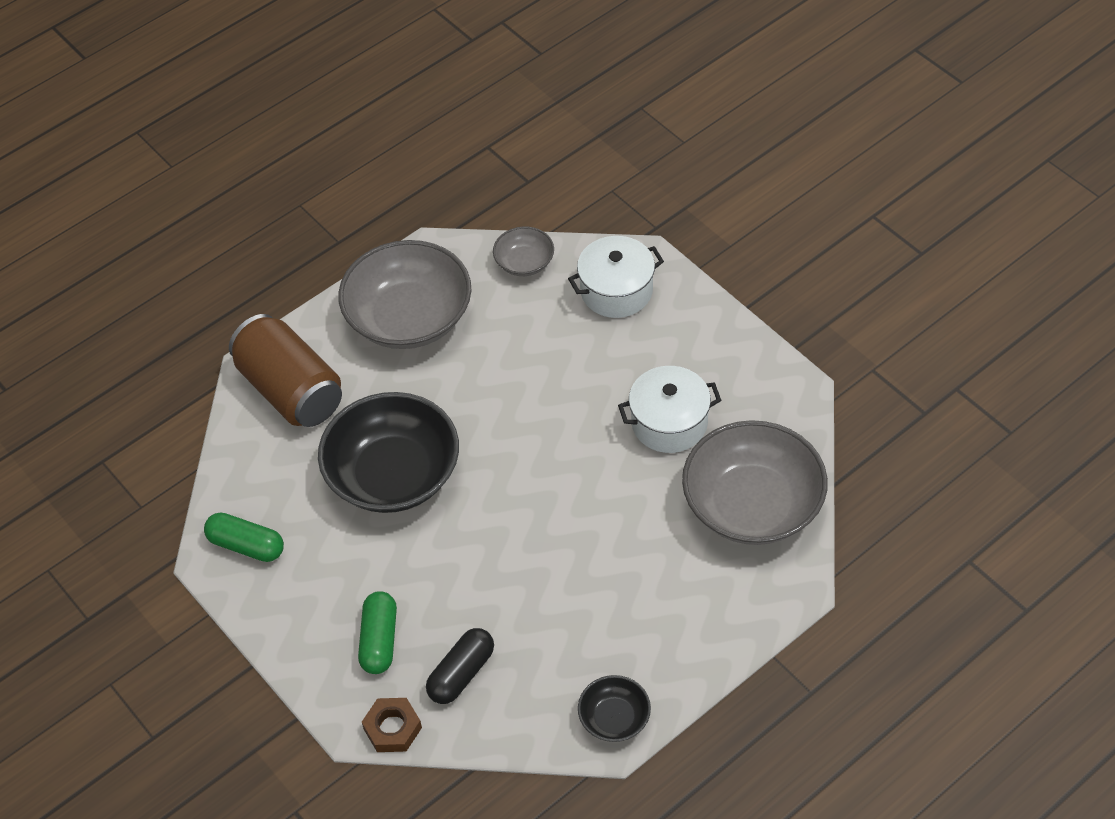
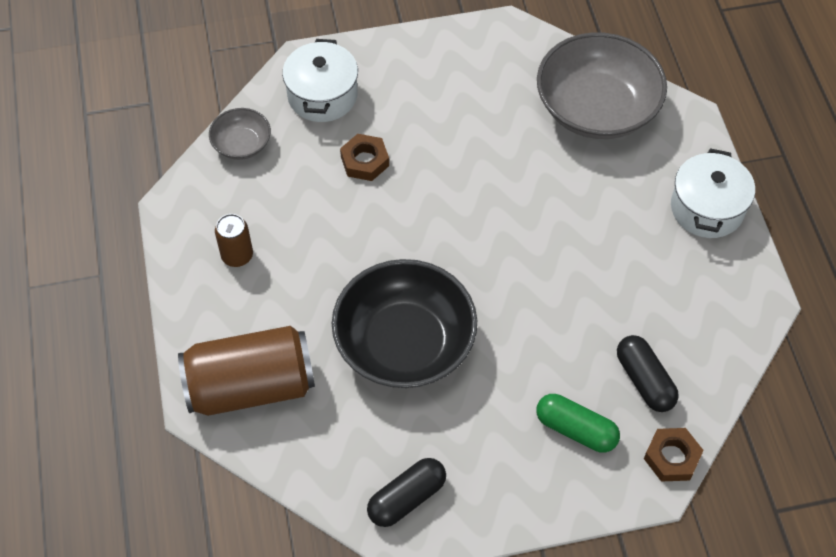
camera: 65 degrees left, 5 degrees up
(246, 545) = (406, 498): green capsule -> black capsule
(409, 317) = (237, 256): grey bowl -> brown can
(565, 356) = (365, 161): none -> brown nut
(614, 718) = (744, 290): black bowl -> none
(669, 423) = (483, 123): white pot -> white pot (707, 208)

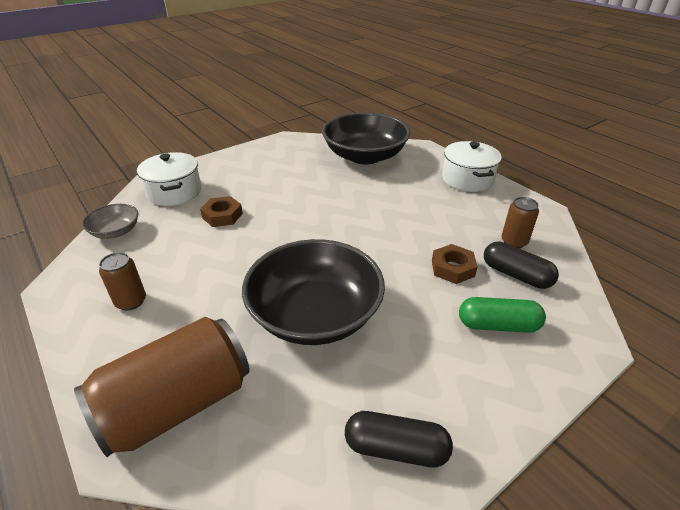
camera: 25 degrees left, 20 degrees down
(406, 498) = (396, 448): black capsule -> black capsule turned 75 degrees clockwise
(596, 108) = (365, 156): grey bowl -> black bowl
(672, 457) = (583, 317): brown nut -> brown nut (452, 268)
(681, 335) = (514, 242): none -> brown can

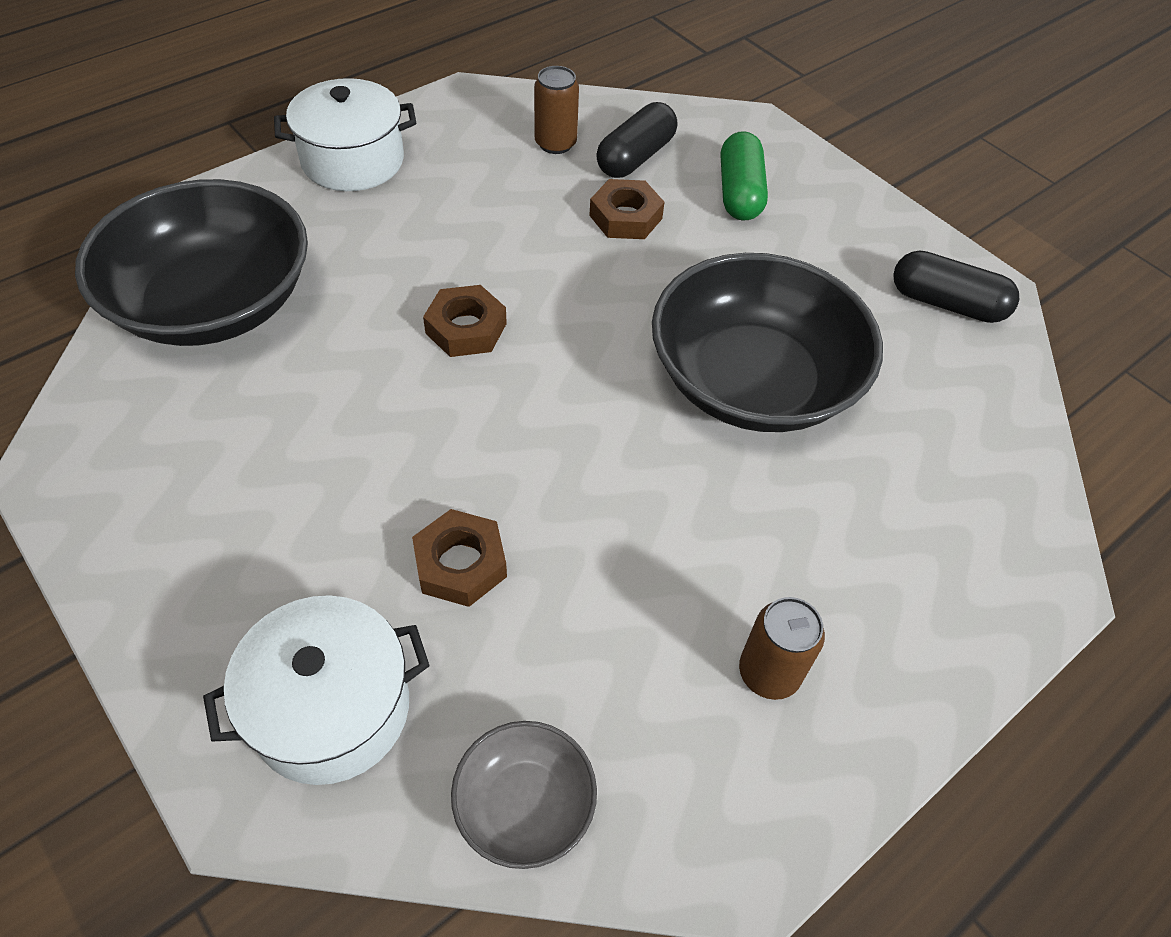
camera: 95 degrees left, 15 degrees up
(177, 404) = (961, 533): brown can -> none
(354, 214) = (466, 328): none -> brown nut
(396, 448) = (946, 303): black capsule -> black capsule turned 75 degrees counterclockwise

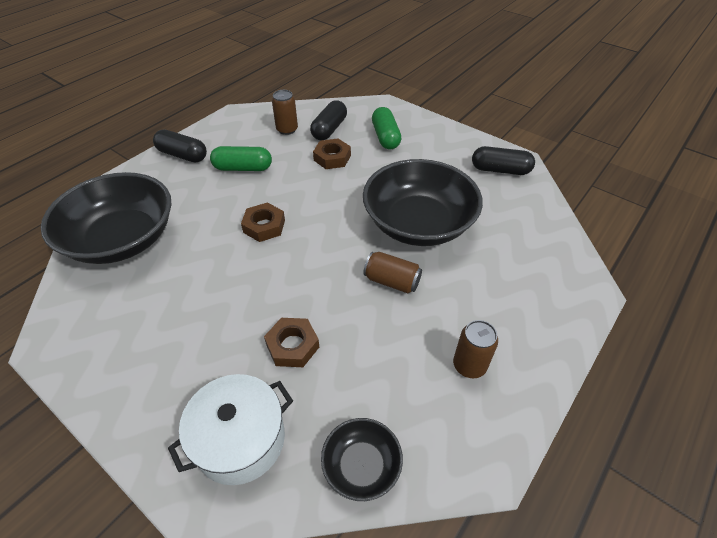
camera: 10 degrees left, 5 degrees down
(353, 161) = (182, 155): white pot -> black capsule
(455, 207) = (243, 168): none -> green capsule
(524, 805) = (361, 466): grey bowl -> black bowl
(671, 483) = (392, 281): none -> brown can

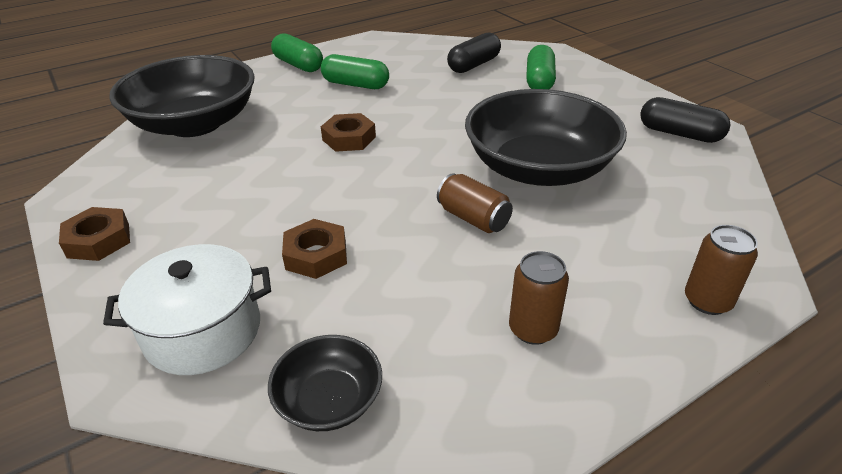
camera: 20 degrees right, 10 degrees down
(182, 155) = (298, 65): black capsule -> green capsule
(287, 129) = (424, 59): brown can -> brown can (707, 301)
(332, 158) = (463, 90): brown nut -> brown nut (98, 240)

